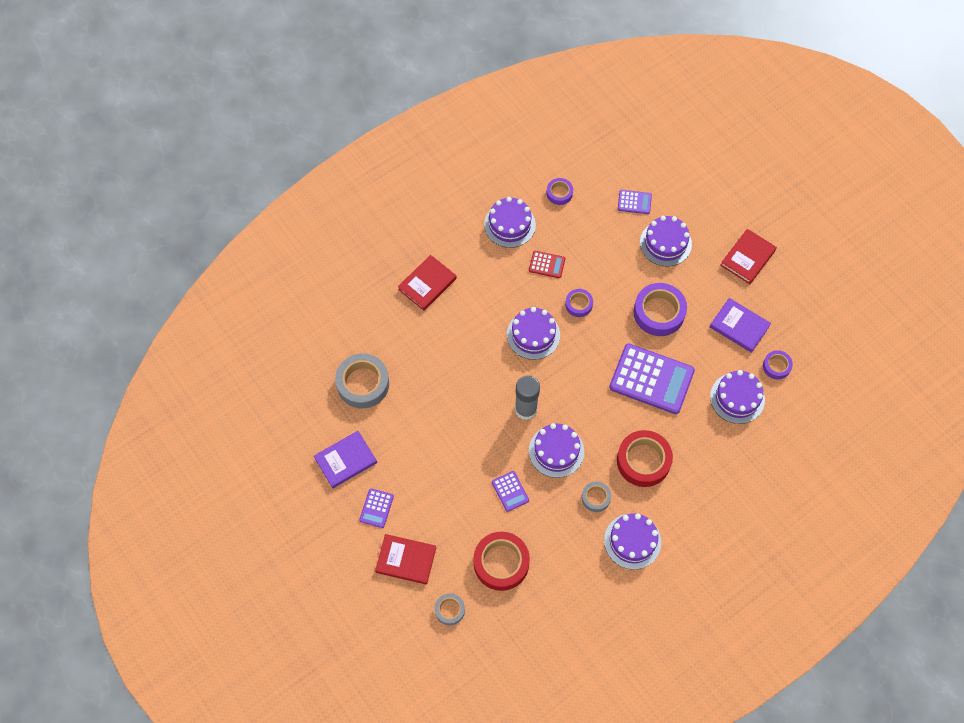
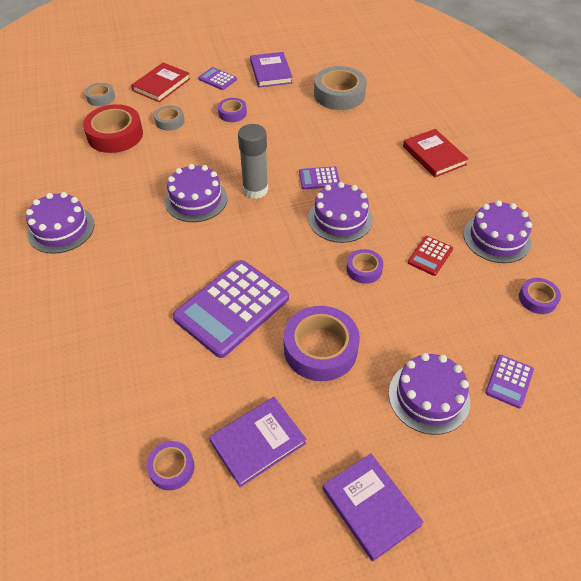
camera: 110 degrees right, 15 degrees down
(428, 470) = (232, 113): none -> purple tape
(510, 491) = (177, 157): purple calculator -> purple calculator (319, 178)
(595, 498) = (126, 214): grey tape -> grey tape (170, 121)
(643, 461) = (138, 266): red tape -> none
(737, 398) = (154, 394): purple cake -> none
(747, 258) = (370, 507): red book -> purple book

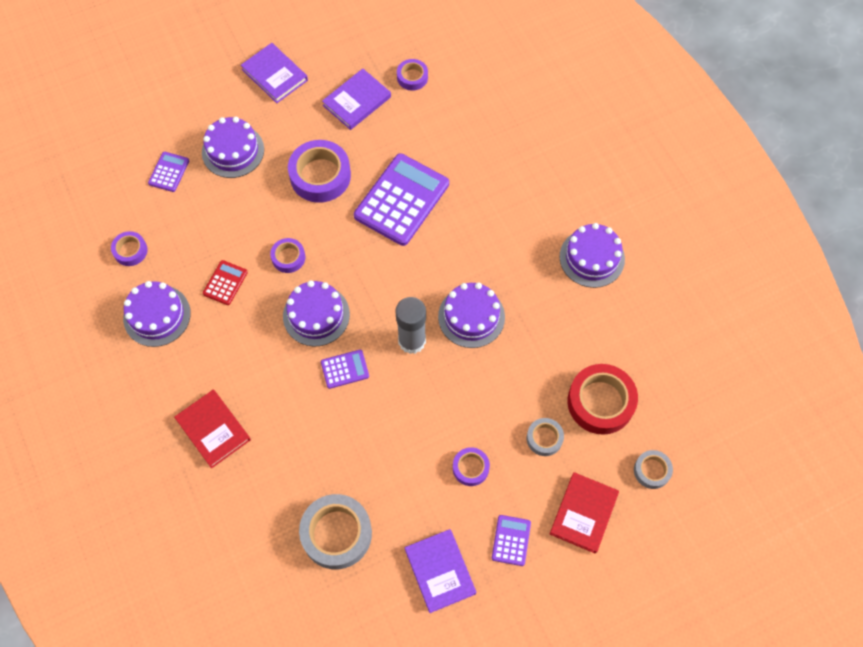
camera: 170 degrees right, 15 degrees up
(217, 79) = (511, 540): purple calculator -> purple calculator turned 105 degrees counterclockwise

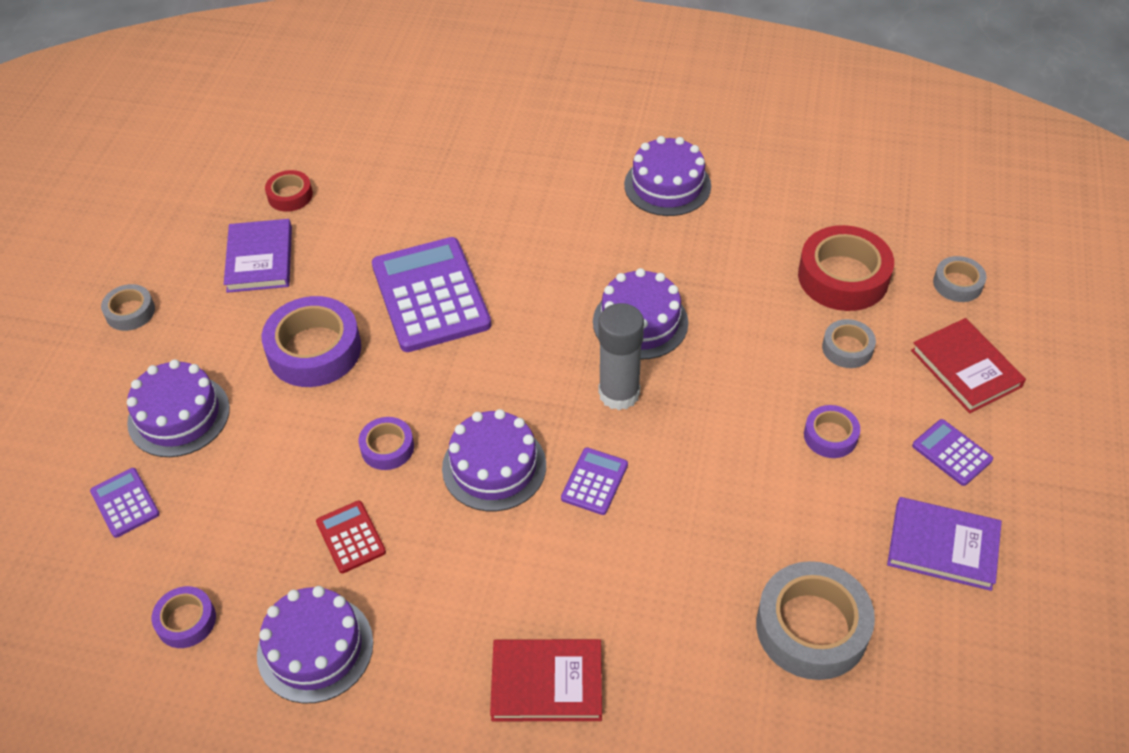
camera: 50 degrees left, 15 degrees down
(275, 75) = (130, 312): purple book -> grey tape
(412, 77) = (290, 195): purple tape -> red tape

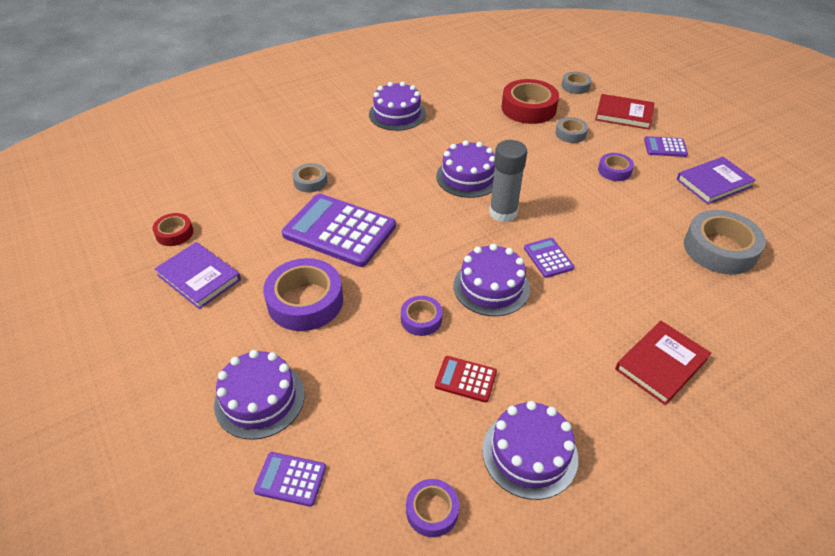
camera: 45 degrees left, 5 degrees down
(130, 312) = (136, 366): grey tape -> grey tape (310, 181)

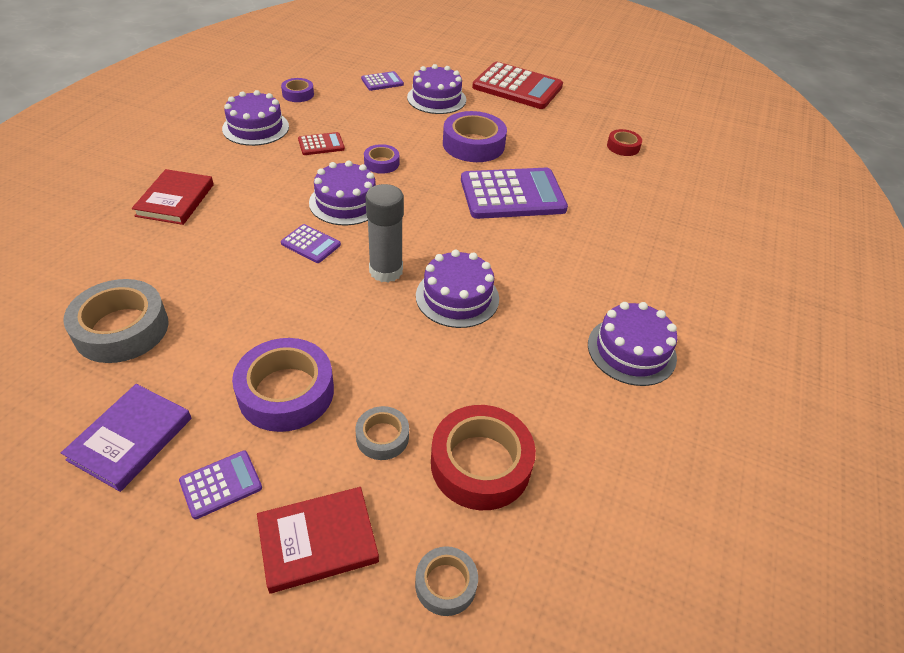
camera: 140 degrees right, 0 degrees up
(139, 371) = (517, 87): none -> red calculator
(199, 277) = (560, 131): purple book -> none
(310, 181) = (595, 224): grey tape -> none
(614, 171) = (286, 392): purple tape -> purple tape, size x1.87

